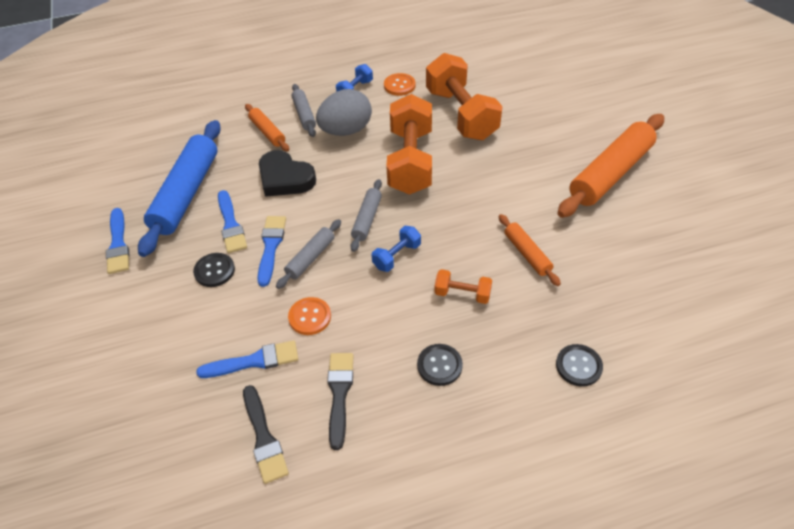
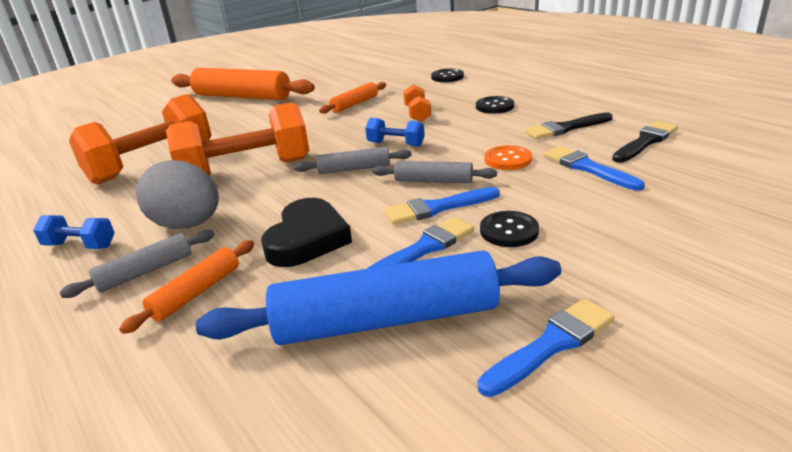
camera: 110 degrees left, 20 degrees down
(399, 85) = (77, 214): orange button -> none

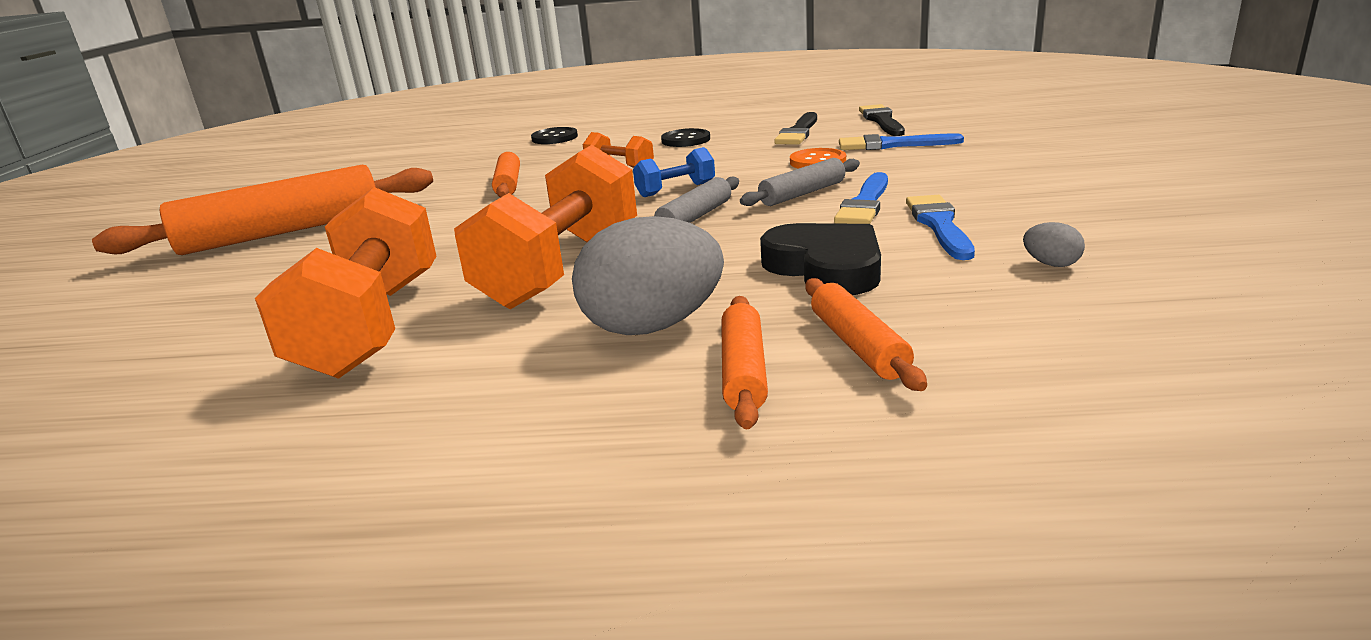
camera: 50 degrees left, 5 degrees down
(80, 245) = (559, 415): blue dumbbell -> none
(145, 271) = (743, 372): grey rolling pin -> orange rolling pin
(386, 319) = (1051, 264): blue rolling pin -> grey egg
(509, 231) = (959, 191): black button -> none
(551, 344) = (1162, 219): blue brush -> none

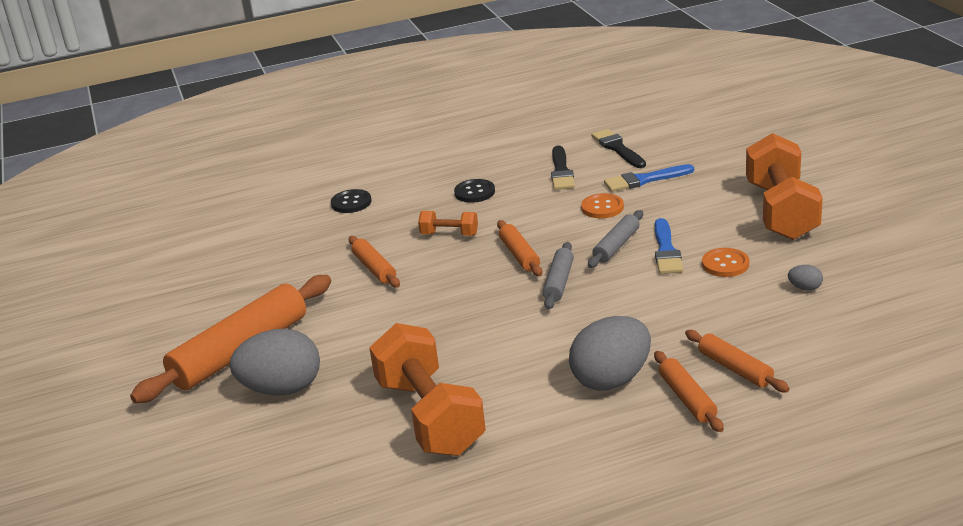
camera: 20 degrees left, 5 degrees up
(266, 270) = (282, 389): none -> grey egg
(561, 268) = (508, 346): orange dumbbell -> orange dumbbell (781, 211)
(675, 190) = (519, 255): blue dumbbell -> orange rolling pin
(826, 267) = (679, 314): black heart -> none
(939, 225) = (725, 264): blue brush -> orange button

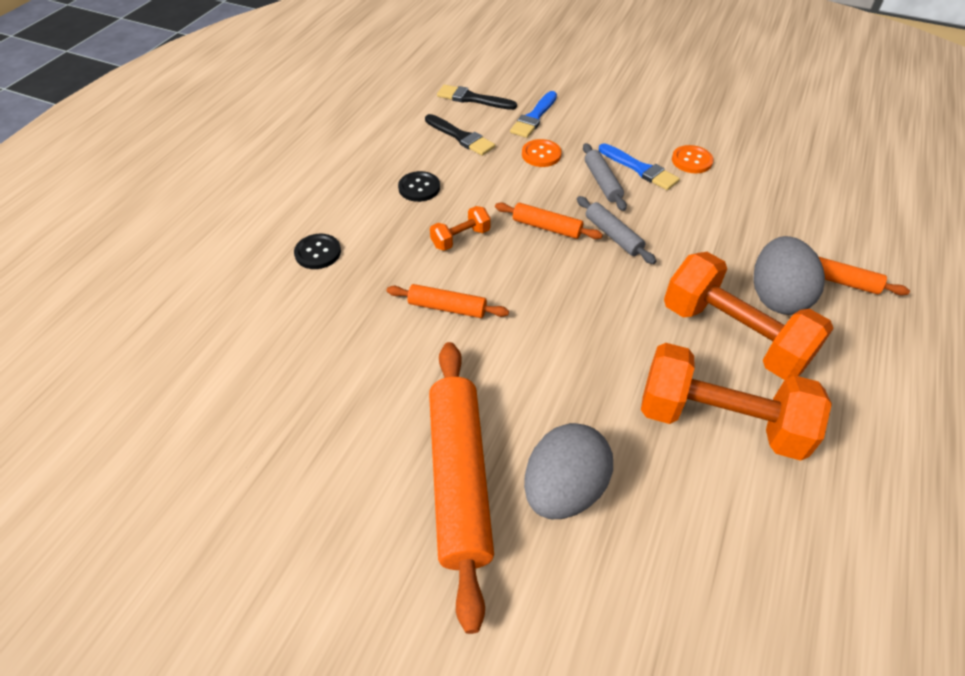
camera: 50 degrees left, 20 degrees up
(735, 369) = (824, 239): orange rolling pin -> none
(781, 211) = (658, 103): orange dumbbell -> orange dumbbell (733, 335)
(805, 288) = (762, 154): grey egg -> none

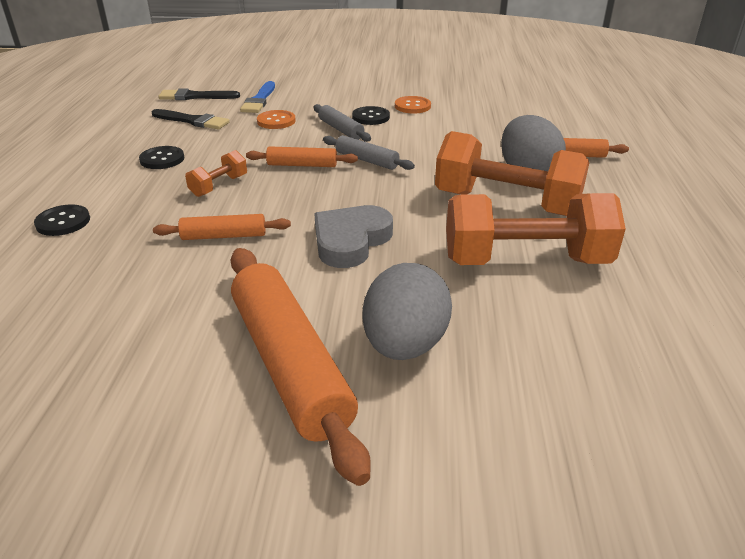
camera: 20 degrees left, 15 degrees down
(559, 345) = (350, 241): none -> grey heart
(640, 169) = (371, 117): blue brush -> black button

